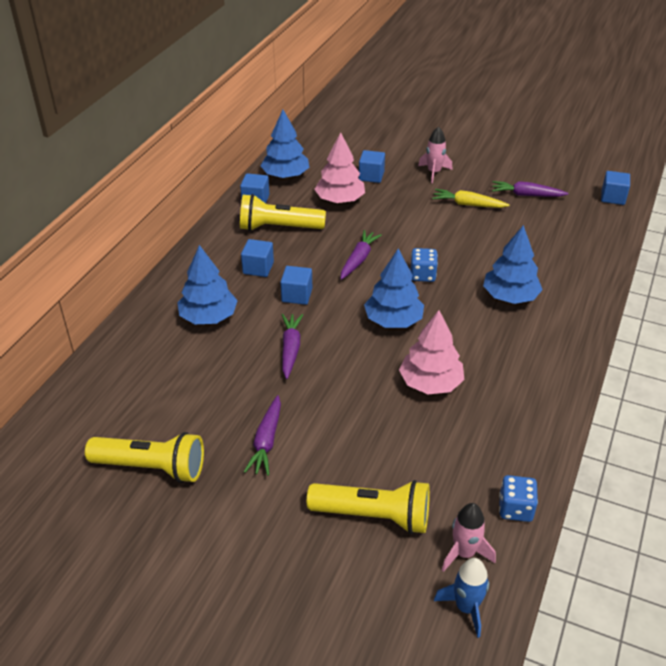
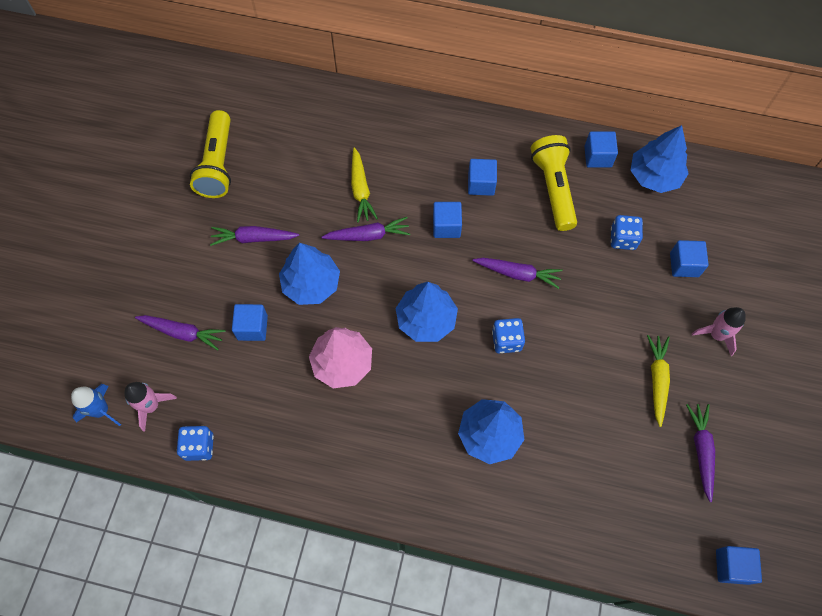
camera: 80 degrees right, 25 degrees up
(208, 317) = (399, 159): blue tree -> blue tree (311, 284)
(234, 349) = (361, 190): none -> yellow carrot
(340, 200) = (623, 239): pink tree -> blue dice
(374, 516) = (183, 333): yellow flashlight -> purple carrot
(378, 451) = (252, 327): none -> blue cube

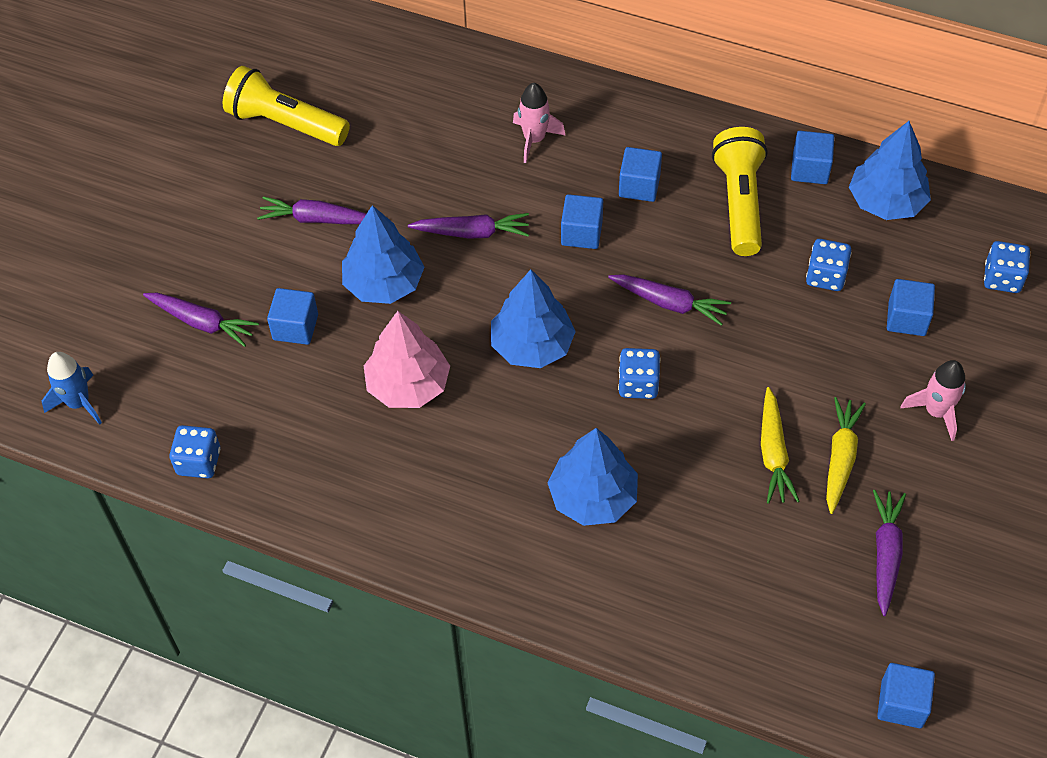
camera: 10 degrees right, 10 degrees down
(151, 406) = (145, 406): pink rocket -> pink rocket (534, 139)
(218, 164) = (285, 123): yellow flashlight -> yellow flashlight turned 105 degrees clockwise
(361, 190) = (472, 175): yellow carrot -> yellow carrot (773, 453)
(743, 225) = (1002, 278): none -> blue dice

